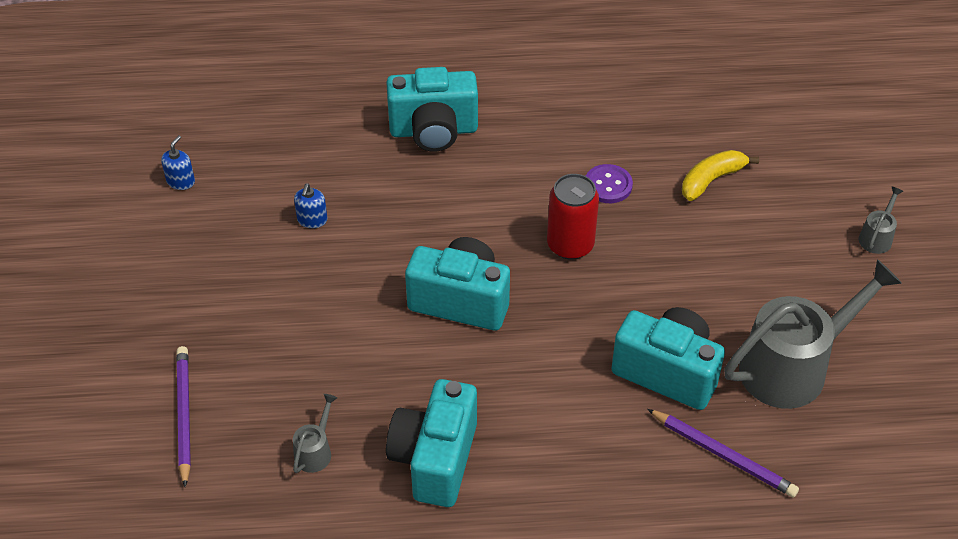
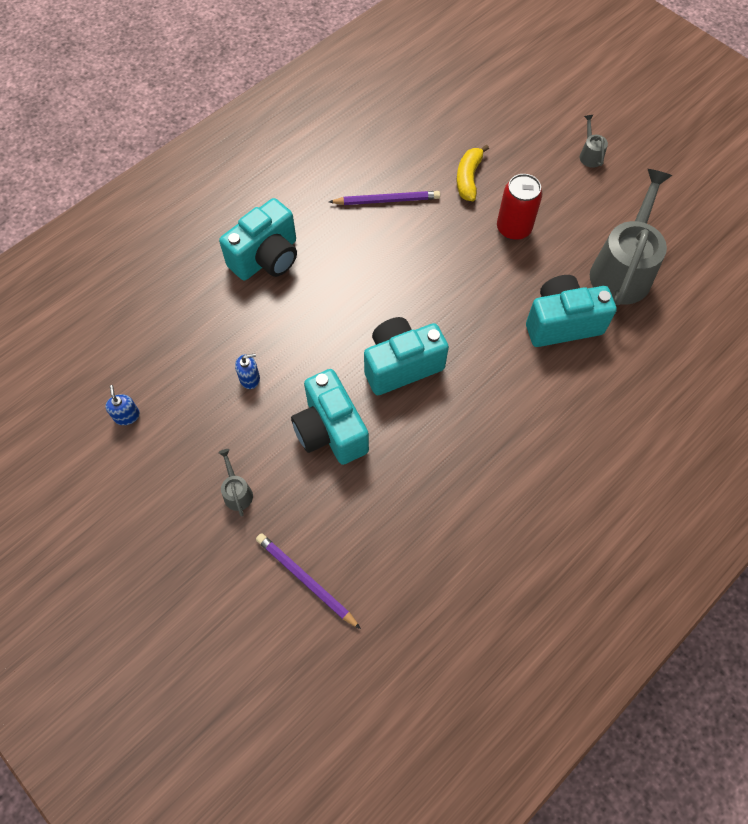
camera: 40 degrees left, 15 degrees up
(312, 220) = (249, 378): blue soap dispenser -> blue soap dispenser turned 75 degrees counterclockwise
(315, 451) = (414, 535): grey watering can -> grey watering can (237, 491)
(435, 459) = (489, 482): turquoise camera -> turquoise camera (330, 431)
(570, 245) = (429, 279): red can -> red can (513, 228)
(608, 185) = (412, 223): purple button -> none
(723, 455) = (638, 353): purple pencil -> purple pencil (386, 200)

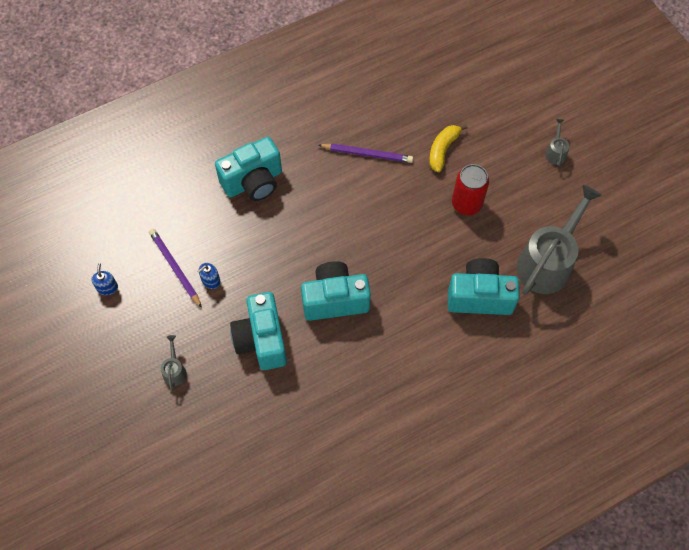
camera: 15 degrees right, 0 degrees up
(249, 378) = (211, 281): blue soap dispenser -> blue soap dispenser turned 135 degrees clockwise
(306, 580) = (207, 454): purple pencil -> purple pencil (175, 268)

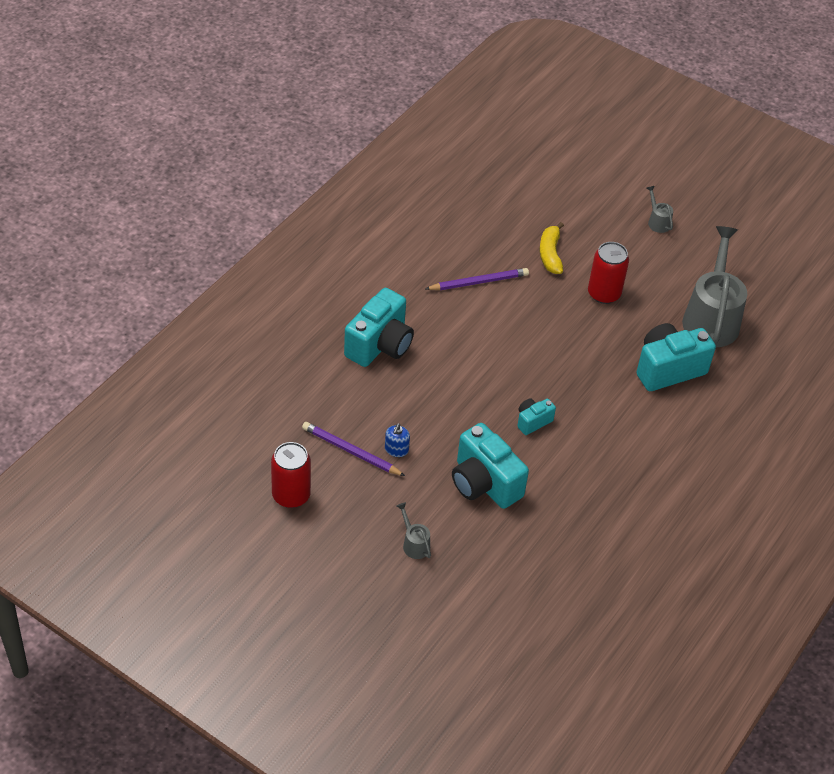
camera: 30 degrees left, 15 degrees down
(107, 288) = (291, 495): blue soap dispenser -> red can
(335, 300) = (533, 421): turquoise camera -> turquoise camera, size x0.50

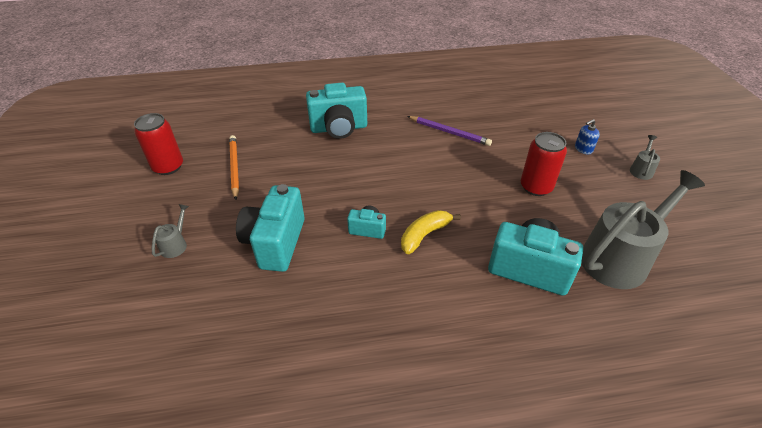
camera: 50 degrees right, 5 degrees down
(351, 451) = (234, 168): purple pencil -> orange pencil
(396, 449) = (258, 184): blue soap dispenser -> blue soap dispenser (583, 149)
(550, 254) = (523, 144): yellow banana -> yellow banana (424, 235)

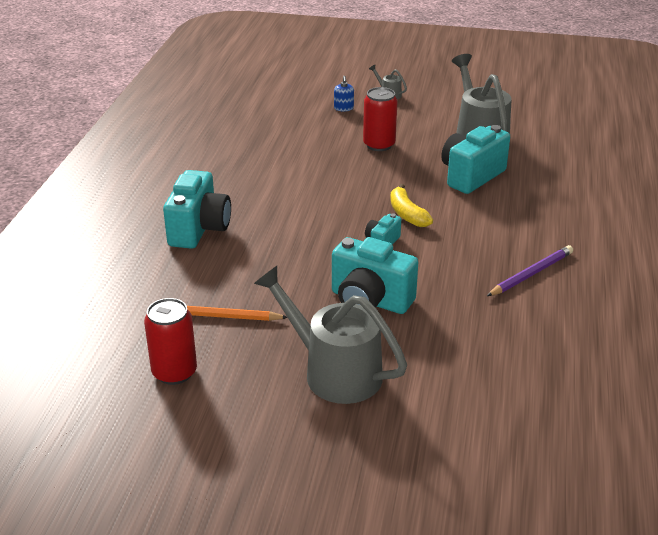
camera: 70 degrees left, 10 degrees down
(176, 244) = (333, 371): grey watering can -> grey watering can, size x2.39
(449, 132) = (264, 165): purple pencil -> purple pencil (531, 274)

